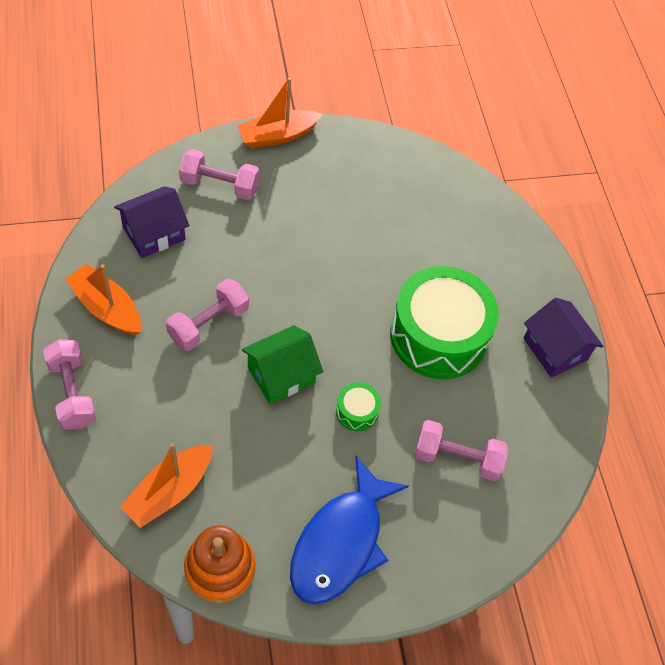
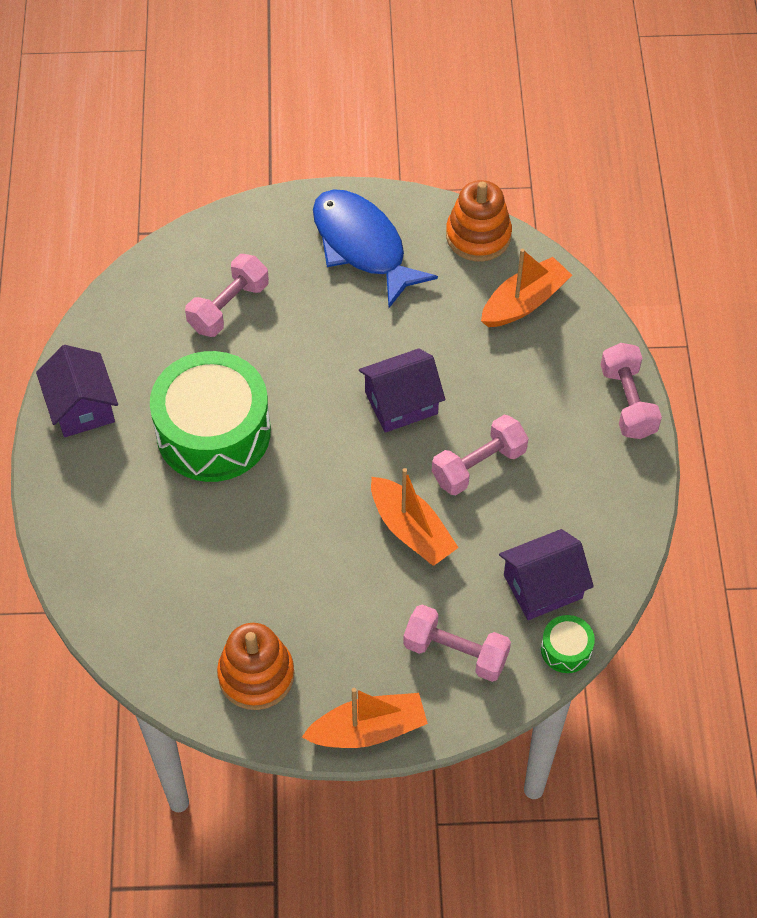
camera: 165 degrees left, 0 degrees up
(107, 308) = (596, 493): orange boat -> orange boat (411, 530)
(281, 375) = (401, 403): green house -> purple house
(340, 543) = (362, 246): blue fish -> blue fish turned 75 degrees counterclockwise
(357, 411) = (324, 359): green drum -> green drum (566, 649)
(361, 163) = (256, 675): none -> orange stacking toy
(457, 458) = (229, 307): pink dumbbell -> pink dumbbell turned 75 degrees counterclockwise

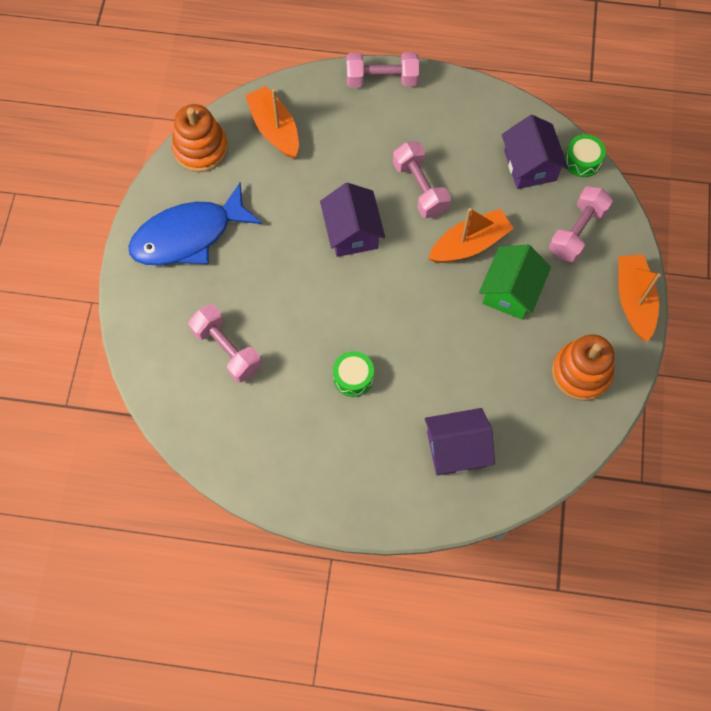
camera: 80 degrees left, 10 degrees up
(82, 407) = (306, 483): purple house -> purple house (456, 449)
(213, 432) = (353, 377): green drum -> green drum, size x0.41
(354, 583) = (510, 291): none -> green house

